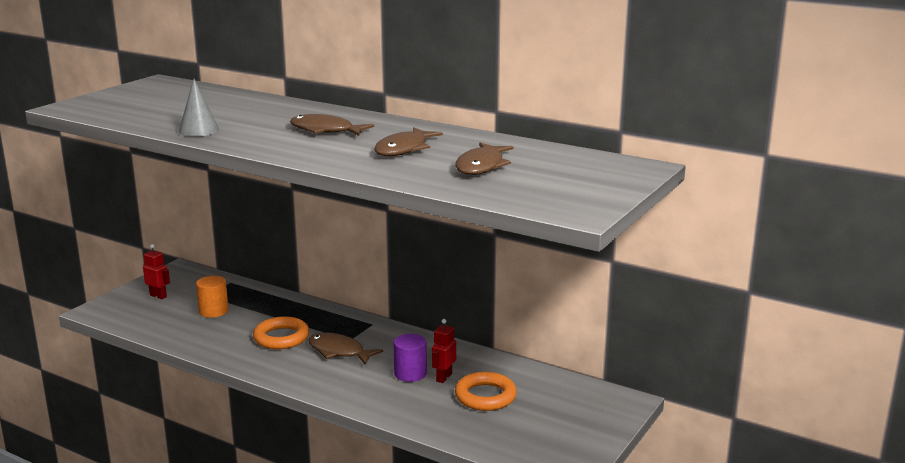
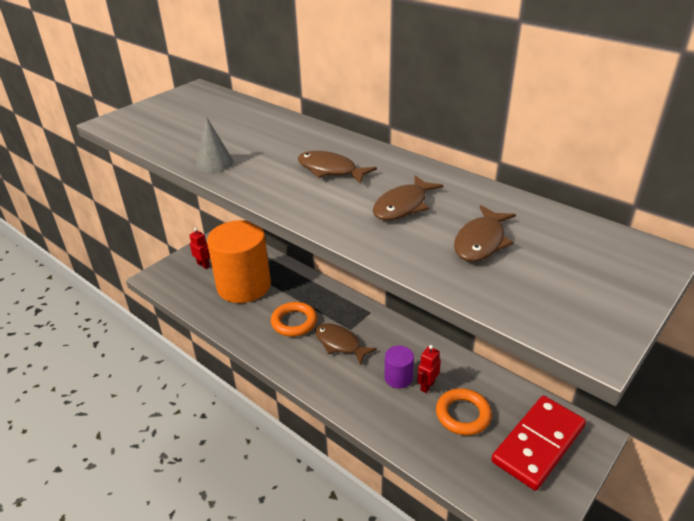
camera: 10 degrees right, 15 degrees up
(213, 311) = (244, 286): orange cylinder -> orange cylinder, size x2.30
(568, 411) = (538, 444): none -> red domino

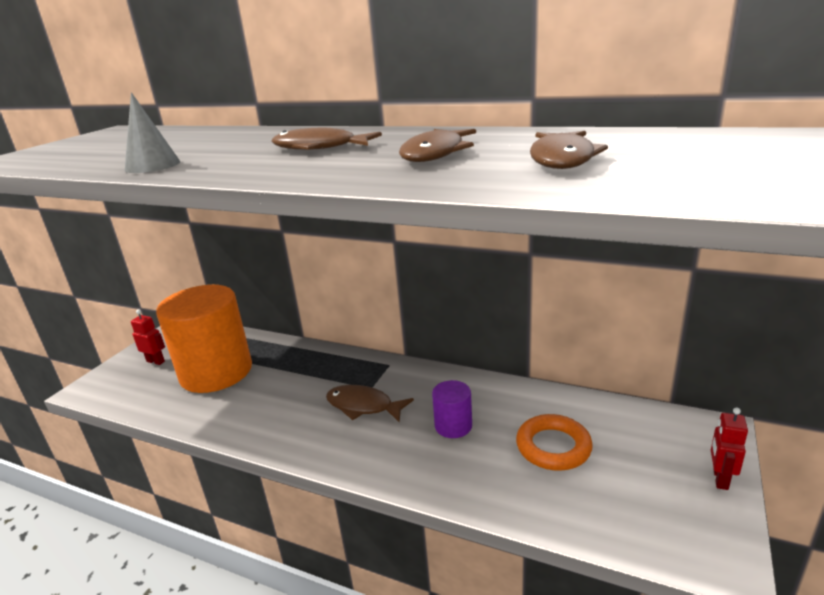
camera: 15 degrees left, 10 degrees down
(294, 322) = (295, 396): orange ring -> none
(427, 386) = (493, 426): red robot -> red robot (720, 479)
(538, 444) = (660, 456): red domino -> none

